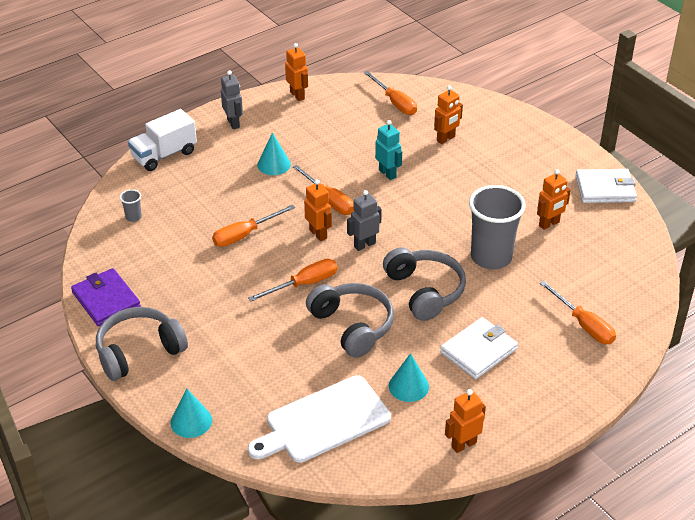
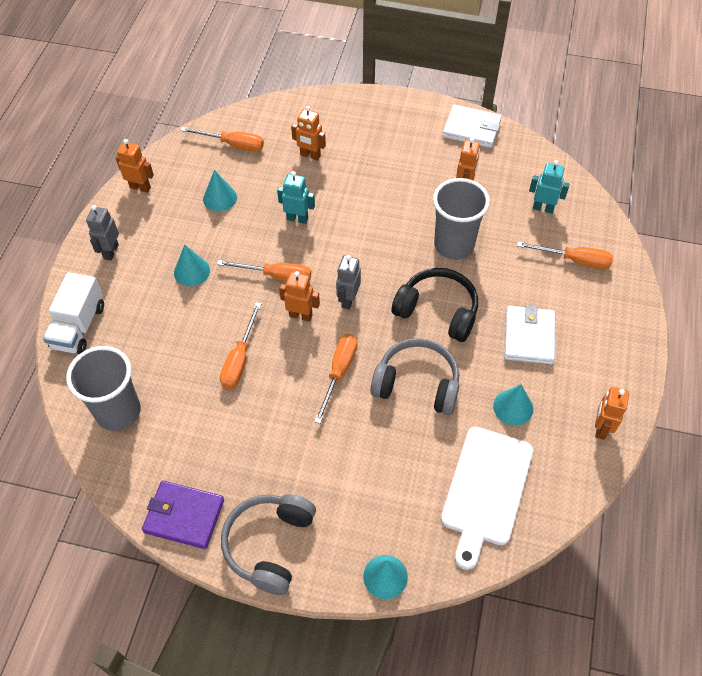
camera: 40 degrees left, 15 degrees up
(133, 217) = (118, 411): grey cup -> grey cup, size x2.49
(233, 123) = (111, 251): grey robot -> grey robot turned 105 degrees counterclockwise
(345, 131) = (220, 198): none -> turquoise cone
(425, 291) = (437, 311): grey headphones -> black headphones
(446, 139) = (310, 155): orange robot -> orange robot turned 105 degrees clockwise
(601, 275) = (543, 208): none -> turquoise robot
(605, 189) = (471, 129): white wallet -> white wallet turned 60 degrees clockwise

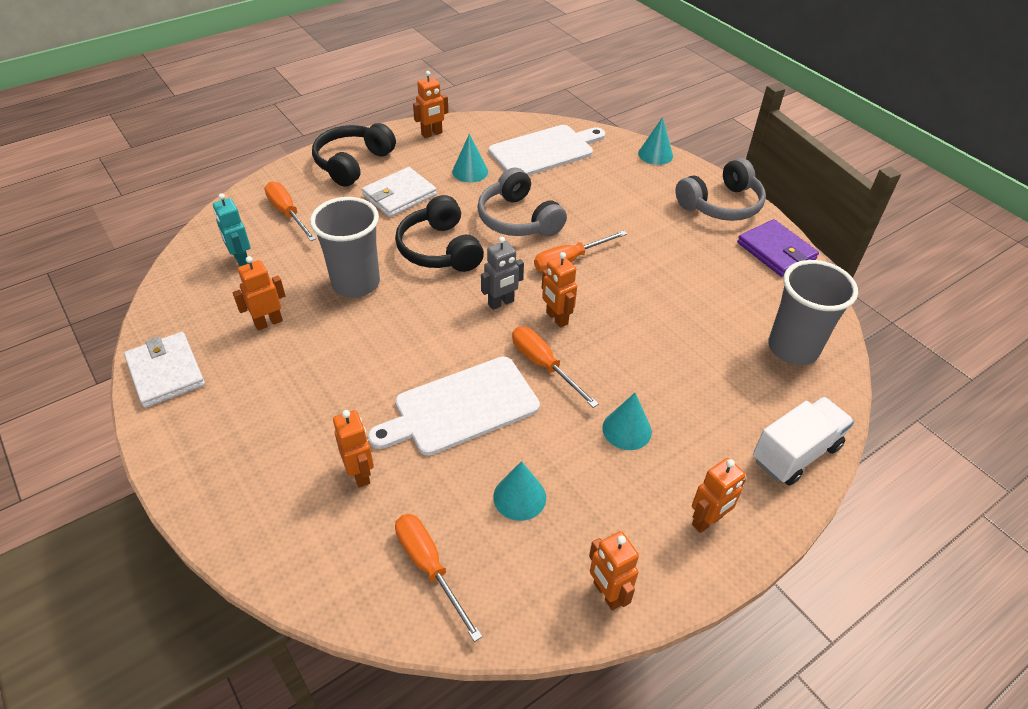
camera: 140 degrees left, 10 degrees down
(111, 251) = (707, 521): grey robot -> orange robot
(239, 359) = (646, 320): orange screwdriver -> none
(297, 218) = (461, 407): turquoise robot -> white cutting board
(606, 340) = (353, 163): none -> black headphones

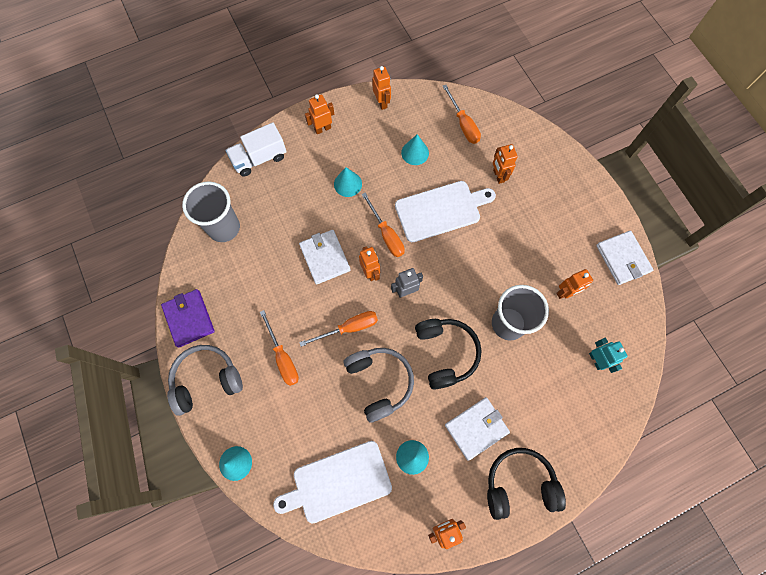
camera: 170 degrees left, 25 degrees up
(287, 213) = (569, 414): orange screwdriver -> orange screwdriver (283, 357)
(353, 163) = (519, 484): black headphones -> black headphones turned 135 degrees counterclockwise
(627, 328) = (325, 258): none -> white wallet

